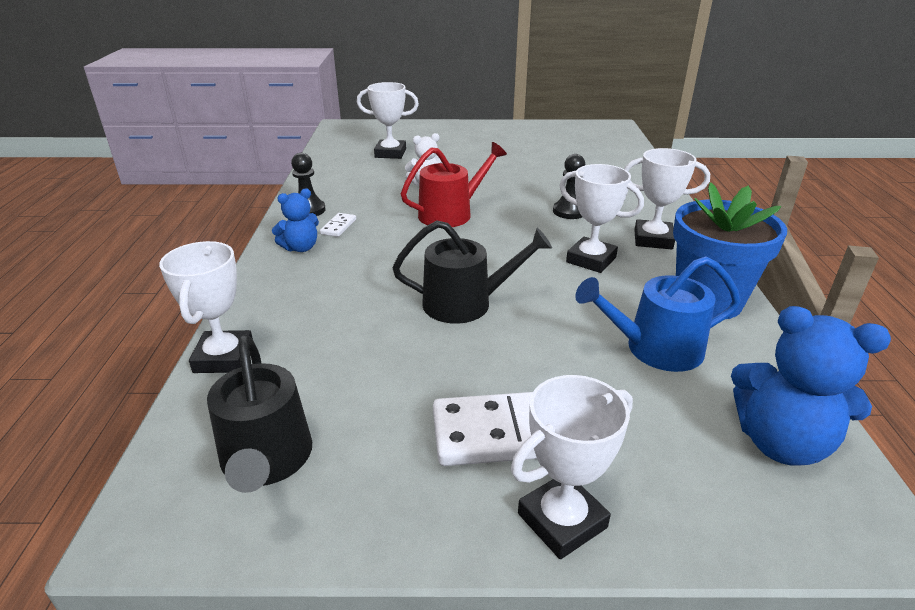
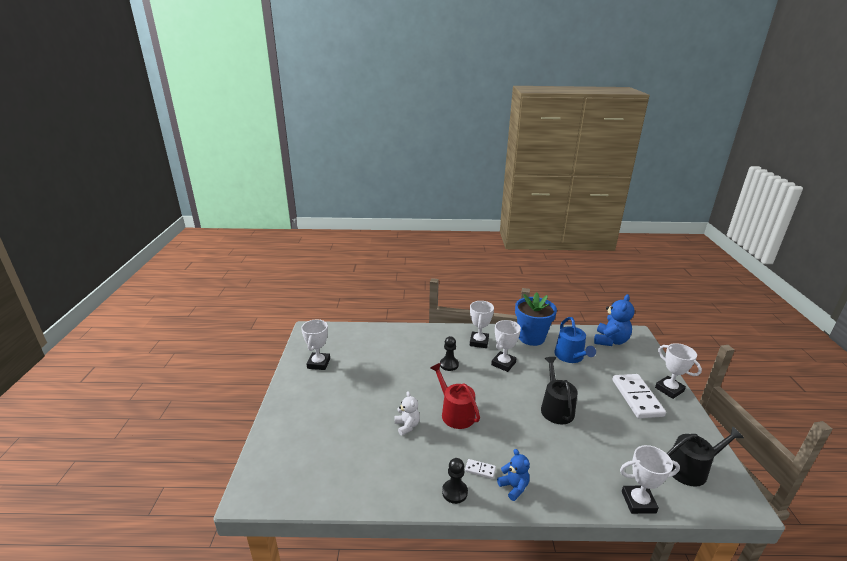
camera: 90 degrees left, 5 degrees down
(390, 153) = (340, 449): white trophy -> white trophy (318, 363)

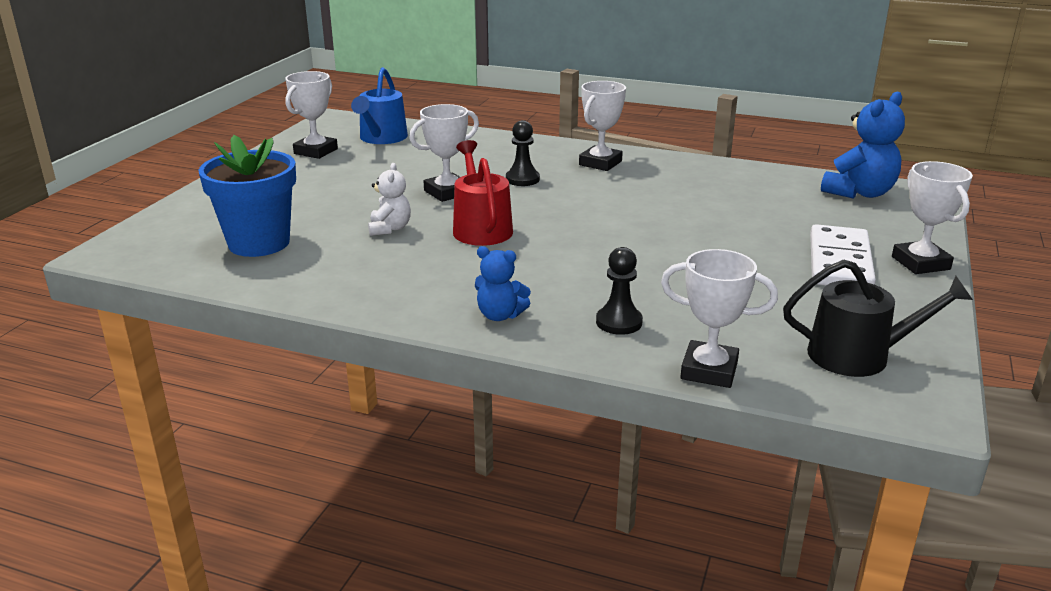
camera: 20 degrees right, 0 degrees up
(454, 492) = (398, 303): black pawn -> black pawn (619, 322)
(480, 470) = (462, 289): white domino -> none
(503, 363) = (620, 191): white trophy -> white trophy (447, 192)
(514, 487) = (500, 315): blue teddy bear -> blue teddy bear turned 120 degrees clockwise
(531, 337) = (703, 170): blue flower pot -> blue flower pot (259, 243)
(556, 408) = (665, 250): black watering can -> none
(570, 356) = (757, 200): blue watering can -> blue watering can (381, 138)

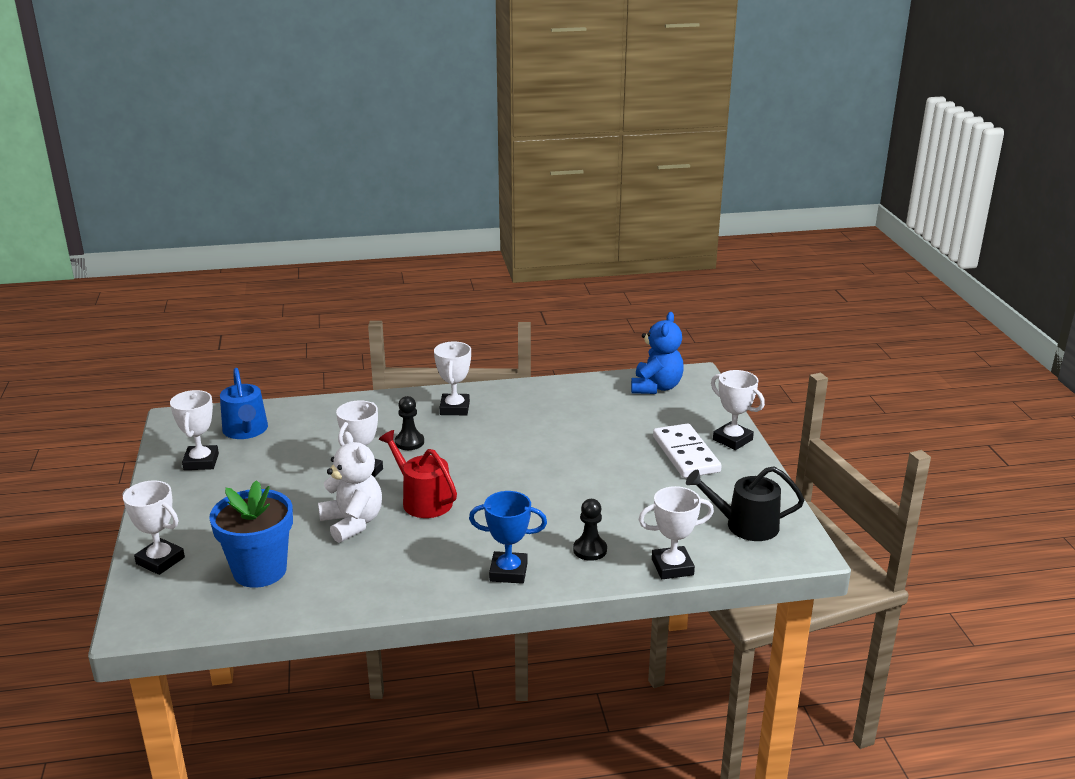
camera: 30 degrees left, 0 degrees up
(189, 212) = (160, 560): none -> white trophy
(390, 229) = (352, 523): white teddy bear -> white teddy bear, size x1.69
(500, 315) = (508, 572): blue teddy bear -> blue trophy
(858, 355) = (745, 525): black watering can -> black watering can turned 150 degrees counterclockwise

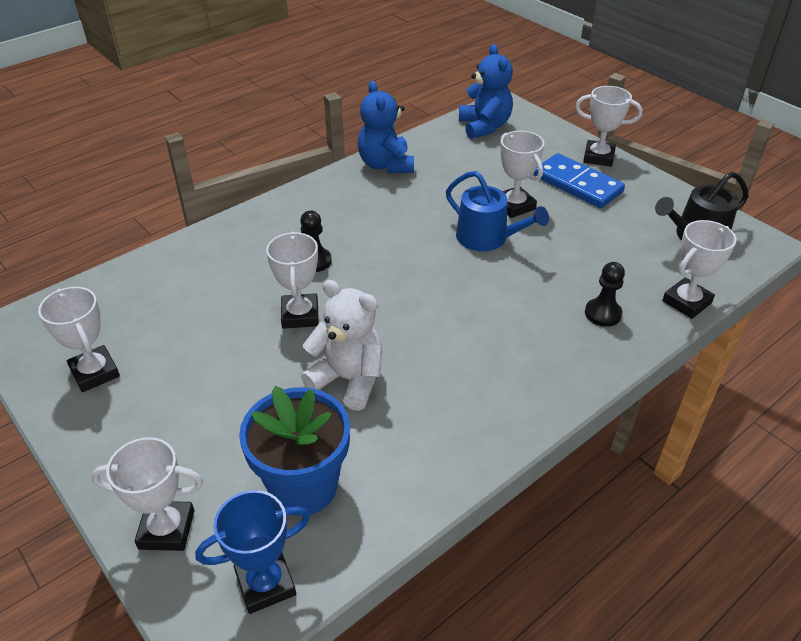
camera: 30 degrees left, 15 degrees up
(246, 430) = (114, 312): blue watering can -> blue watering can (487, 238)
(423, 500) = (395, 322): red watering can -> none
(454, 408) = (322, 207): white trophy -> white trophy (514, 206)
(508, 572) = (558, 369): blue trophy -> blue trophy (265, 583)
(537, 393) = (386, 165): none -> blue teddy bear
(686, 454) = (577, 184): white domino -> blue domino

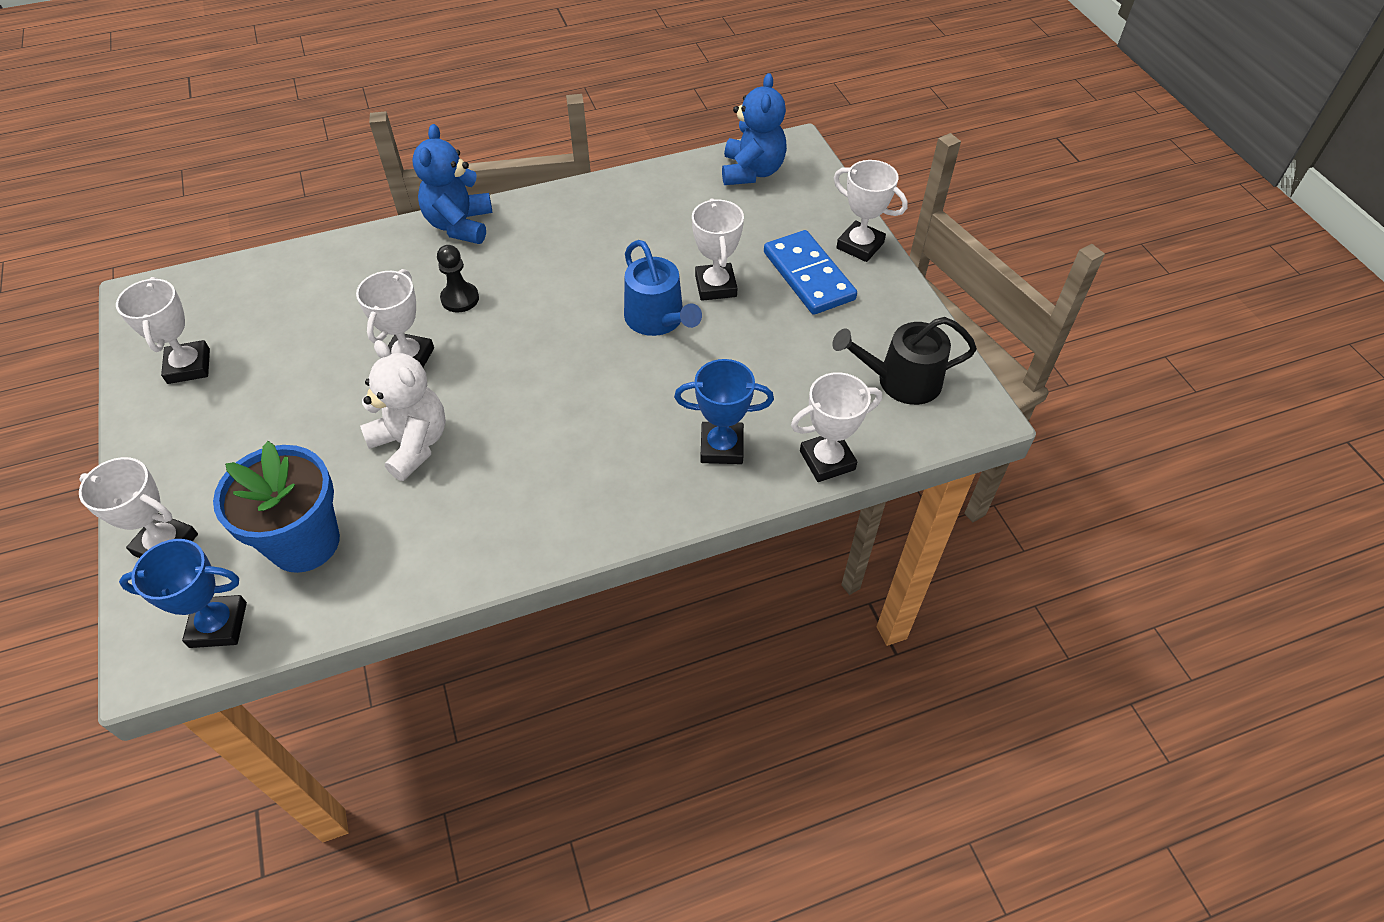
camera: 20 degrees right, 10 degrees up
(386, 165) = (607, 197): blue teddy bear -> blue teddy bear (460, 225)
(603, 313) = (722, 447): black pawn -> blue trophy

